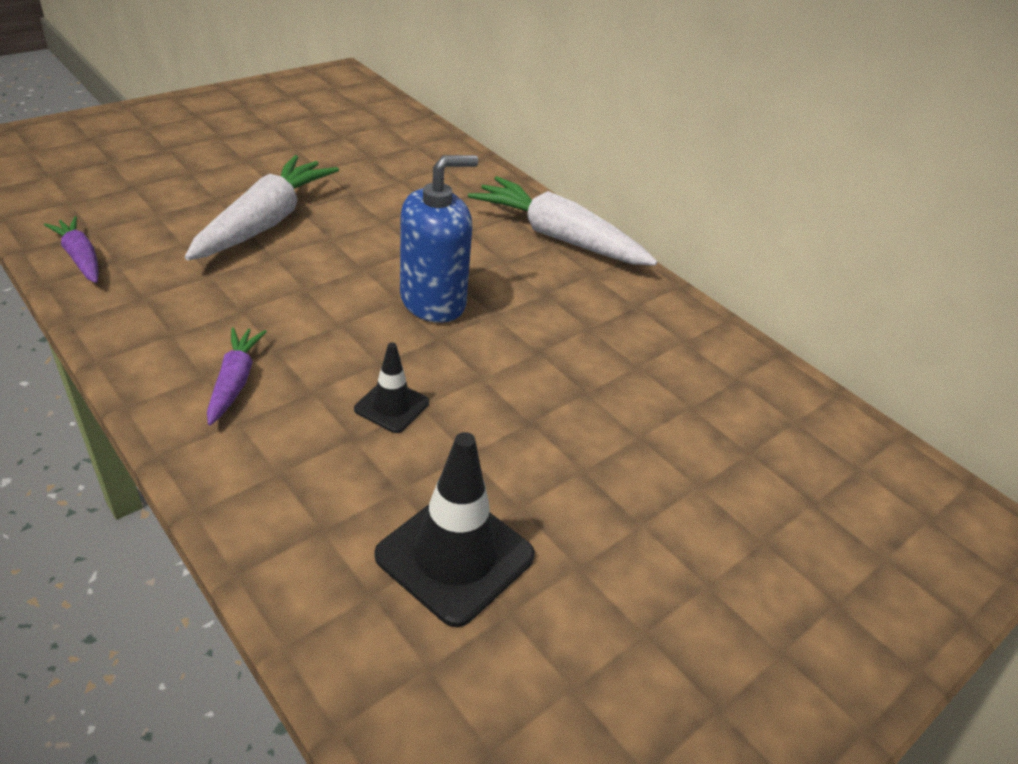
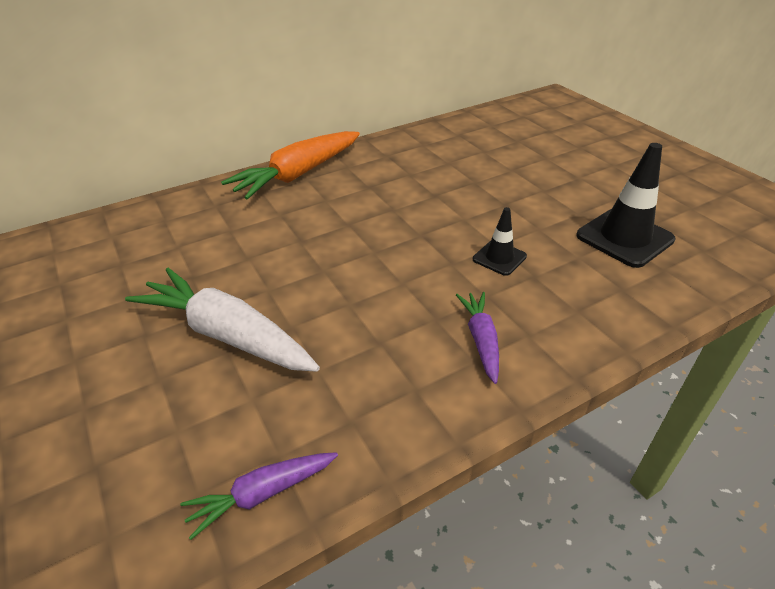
camera: 75 degrees left, 0 degrees up
(235, 381) = (481, 340): purple carrot -> purple carrot turned 75 degrees clockwise
(433, 301) = (375, 235): blue soap dispenser -> none
(558, 237) = (298, 174): white carrot -> orange carrot

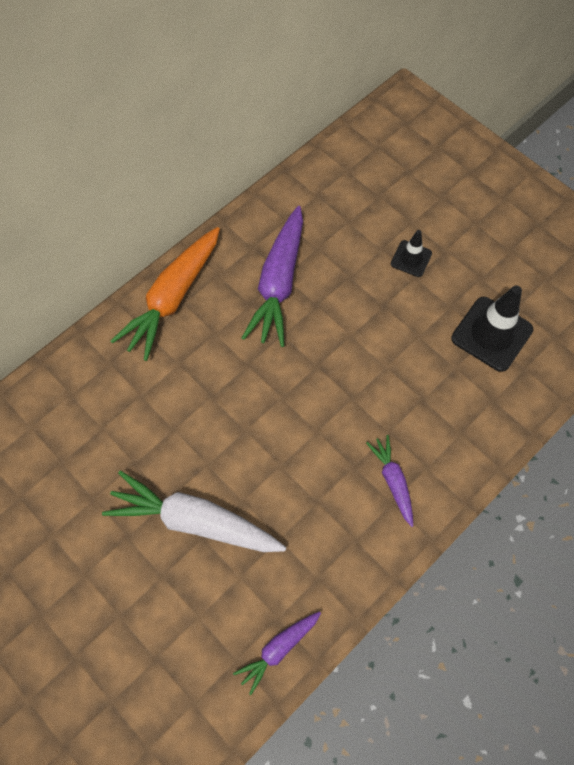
camera: 15 degrees left, 25 degrees up
(402, 178) = (279, 283): none -> purple carrot
(499, 258) = (391, 383): black traffic cone -> black traffic cone (411, 258)

